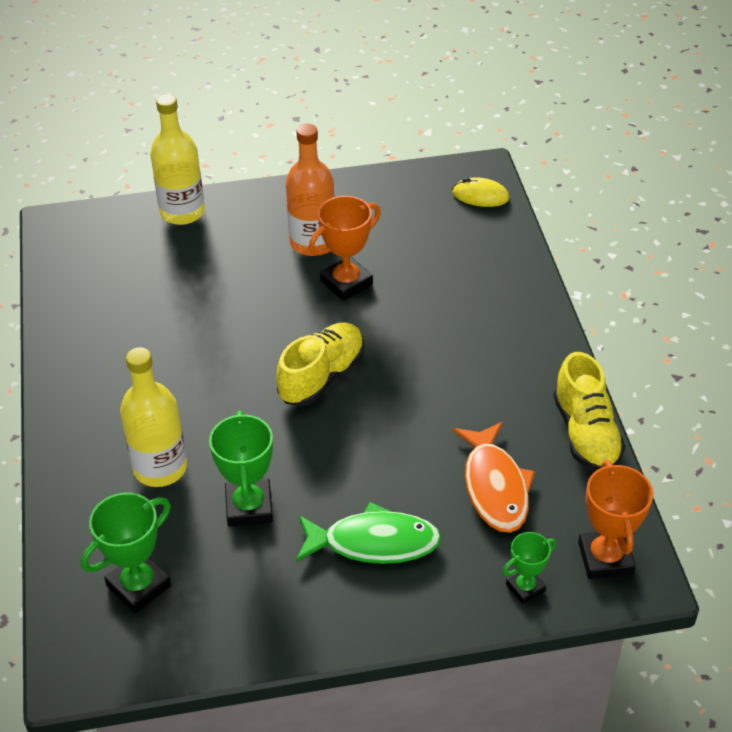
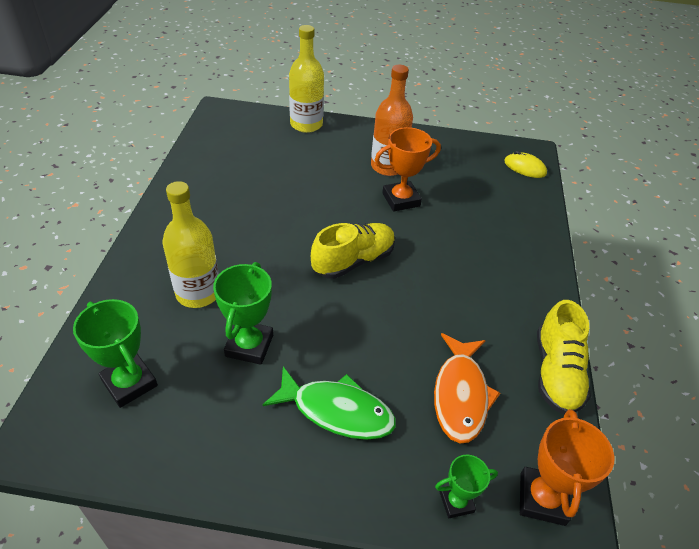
camera: 15 degrees right, 0 degrees up
(139, 586) = (129, 383): green trophy -> green trophy turned 75 degrees clockwise

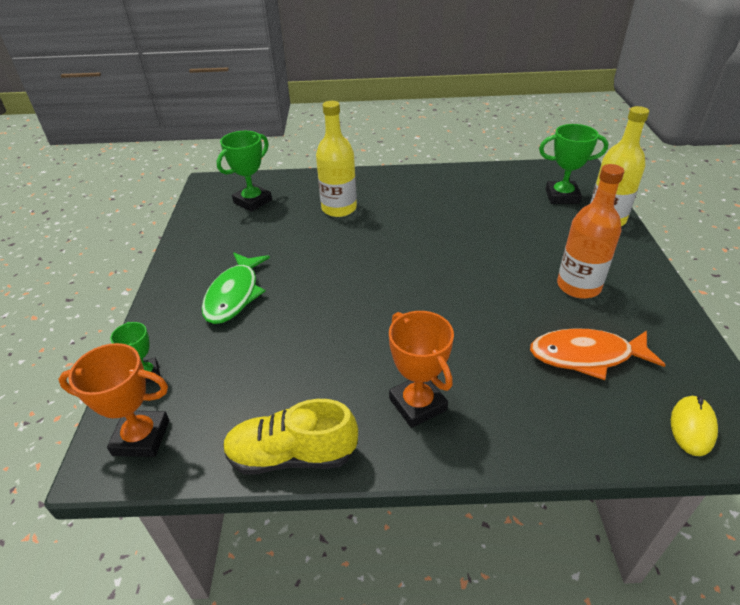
camera: 85 degrees right, 5 degrees down
(249, 345) = (292, 241): green trophy -> green trophy (562, 196)
(353, 261) = (408, 281): yellow shoe -> none
(401, 200) = (523, 303): orange trophy -> orange trophy (417, 404)
(460, 395) = (255, 371): orange fish -> orange fish (586, 356)

